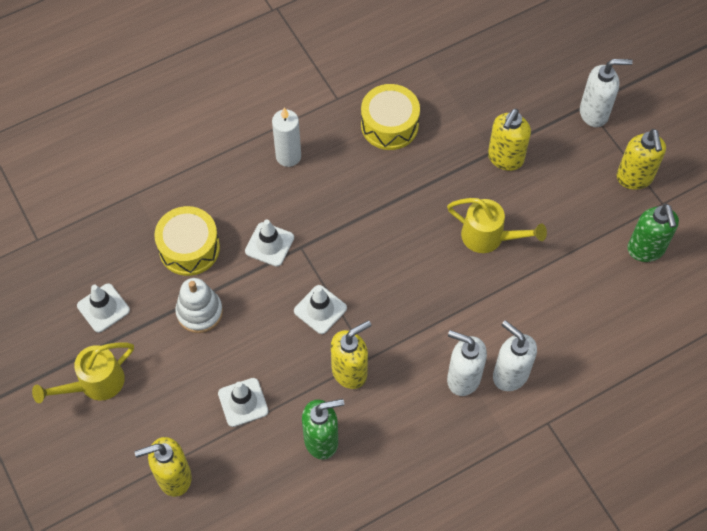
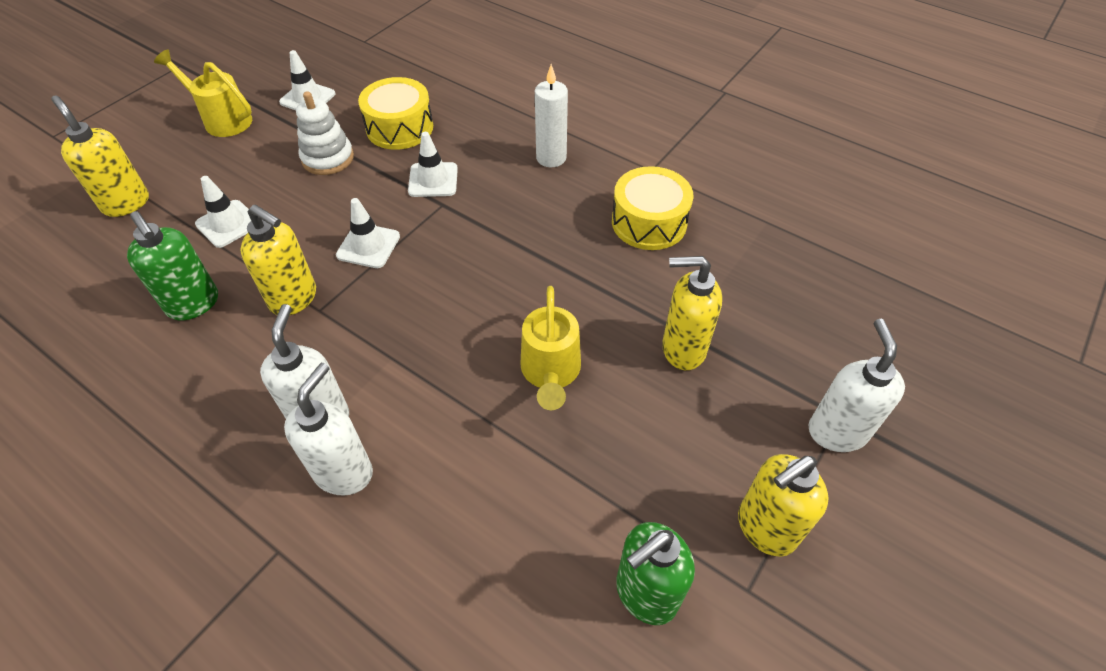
camera: 65 degrees right, 10 degrees down
(594, 113) = (836, 431): white soap dispenser -> white soap dispenser turned 150 degrees counterclockwise

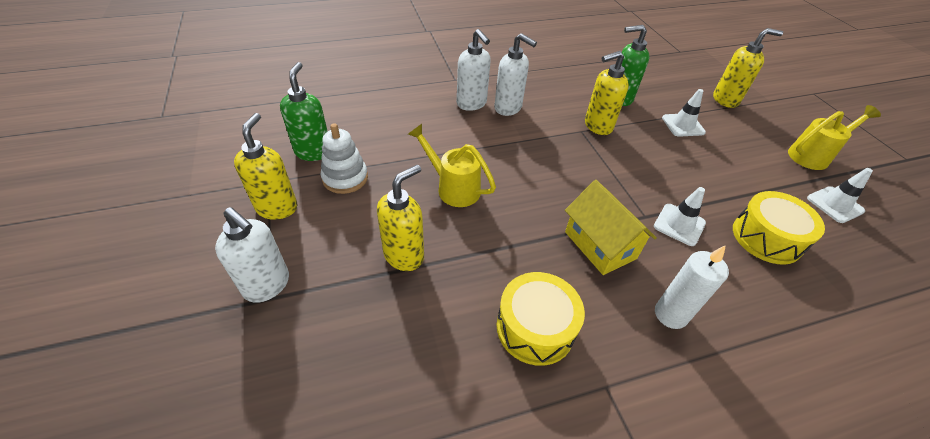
camera: 125 degrees right, 5 degrees down
(328, 158) = (737, 185): white stacking toy -> white stacking toy (345, 178)
(368, 246) = (623, 166): white traffic cone -> none
(515, 220) = (600, 245): none -> yellow house

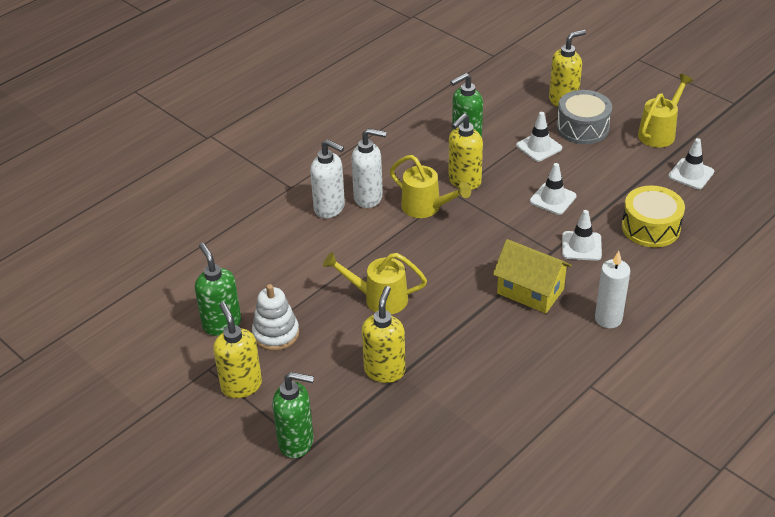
camera: 25 degrees left, 5 degrees down
(267, 285) = (297, 442): white soap dispenser -> green soap dispenser
(535, 327) = (520, 373): yellow drum -> none
(550, 133) = (426, 207): none -> yellow watering can
(672, 171) = (553, 199): none -> white traffic cone
(733, 125) = (582, 128): none -> grey drum

